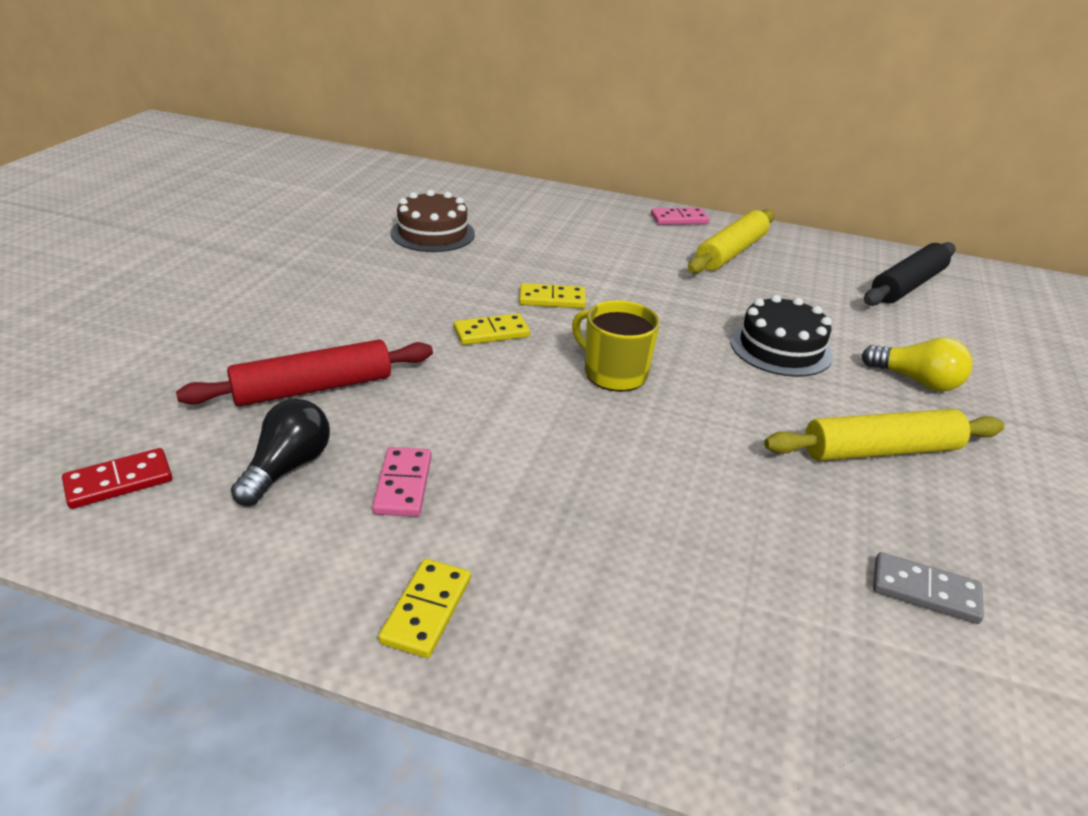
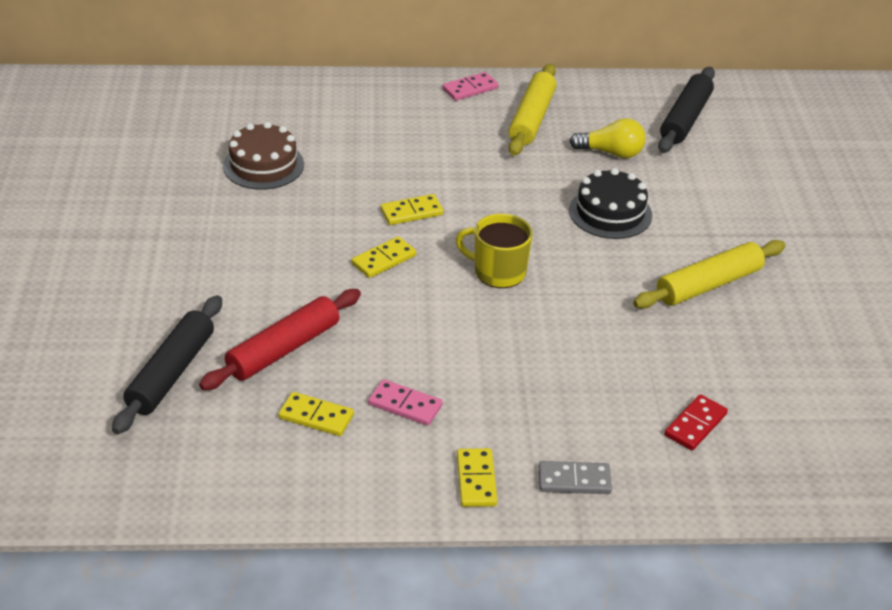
camera: 20 degrees left, 5 degrees up
(119, 481) = (208, 461): red domino -> red domino (695, 425)
(175, 380) = (171, 373): none -> black rolling pin
(287, 468) = (316, 416): black light bulb -> yellow domino
(403, 485) = (405, 405): pink domino -> pink domino turned 45 degrees counterclockwise
(916, 381) = (716, 217): yellow light bulb -> yellow light bulb (611, 153)
(925, 591) = (762, 379): grey domino -> grey domino (574, 480)

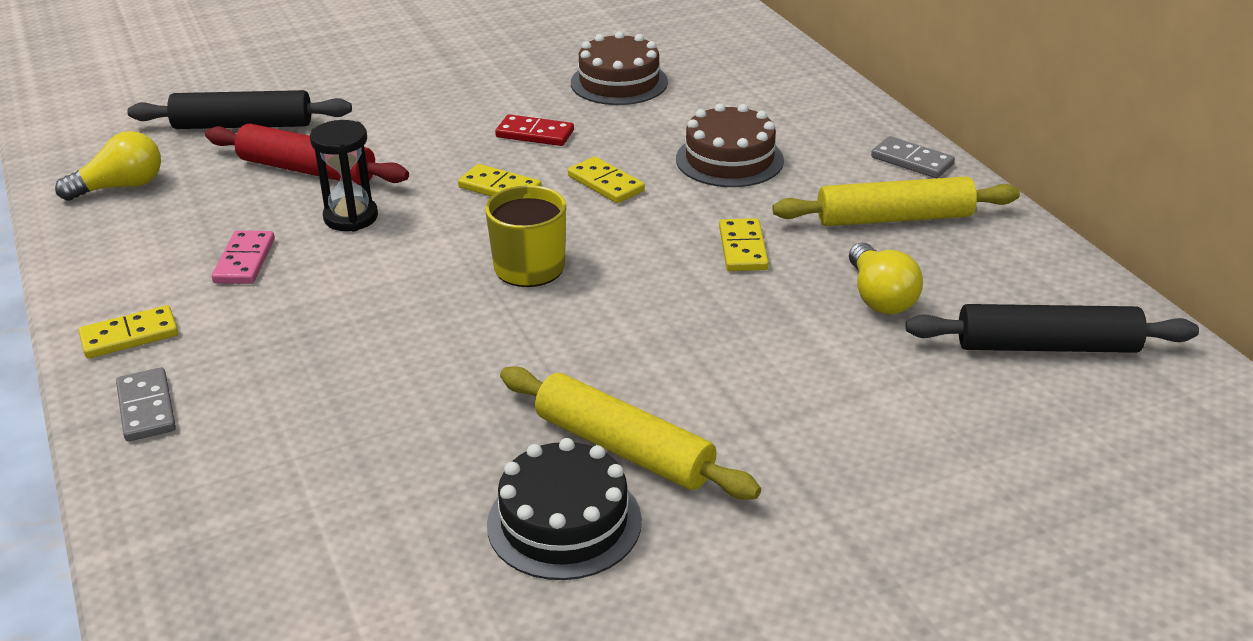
camera: 70 degrees right, 5 degrees down
(231, 462) = (120, 187): none -> yellow light bulb
(316, 416) = (205, 214): yellow domino -> yellow domino (743, 248)
(376, 340) = (351, 217): none -> black hourglass
(417, 153) = (729, 159): none -> brown cake
(470, 89) = (912, 161): pink domino -> grey domino
(610, 213) = (730, 325): black cake -> black cake (564, 522)
(695, 425) = (290, 493): red domino -> red domino (535, 134)

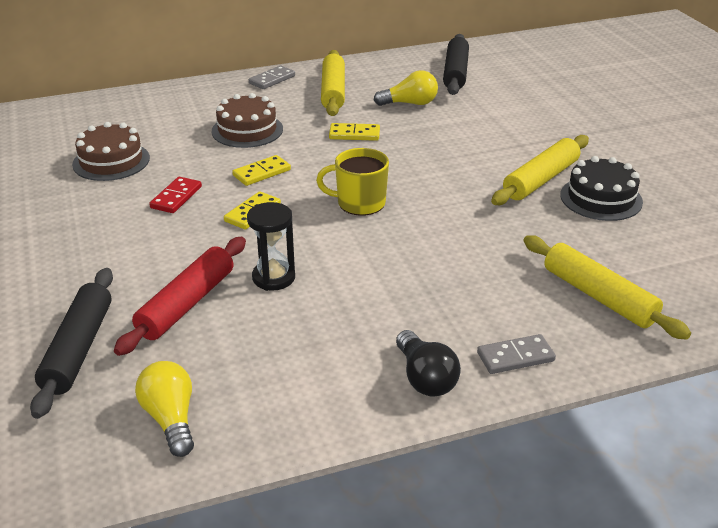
camera: 85 degrees left, 0 degrees up
(129, 336) = (425, 378): yellow domino -> black light bulb
(245, 261) = (326, 327): pink domino -> none
(264, 496) = (598, 296): none -> yellow rolling pin

